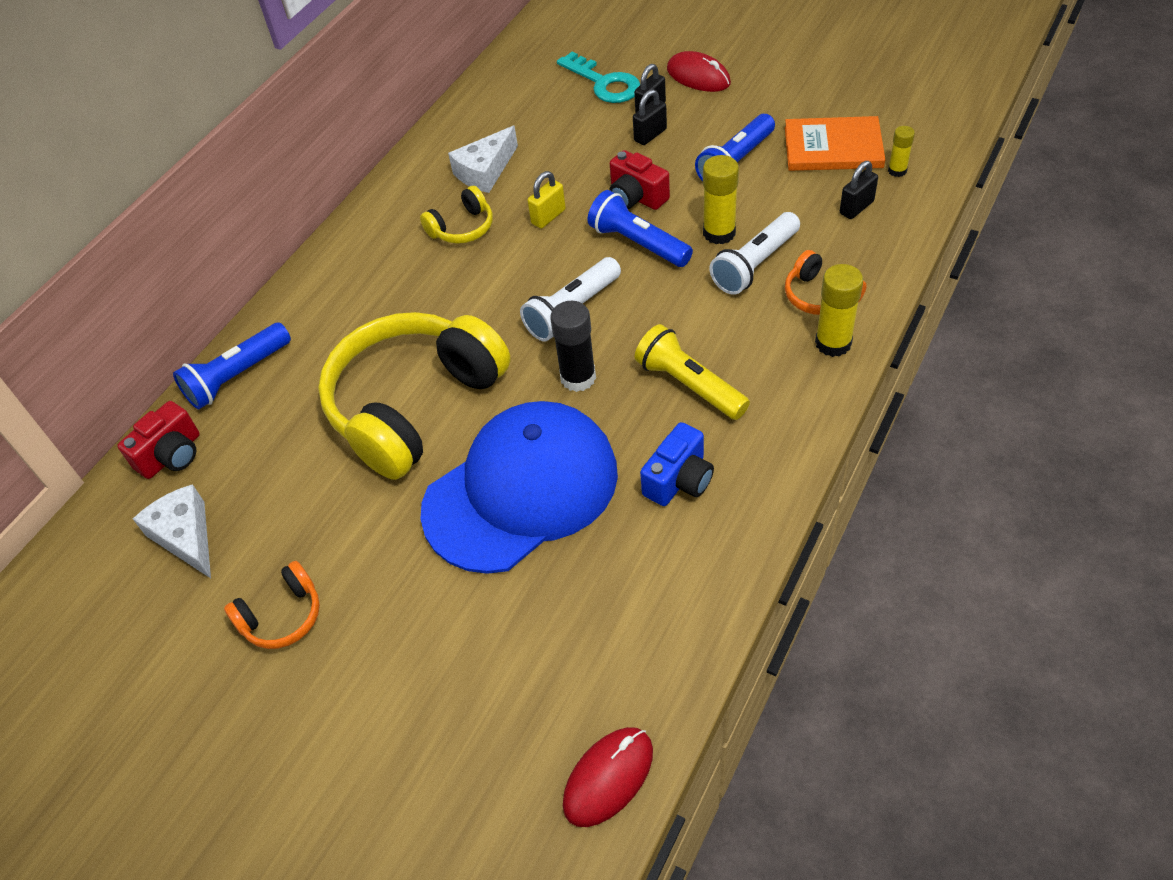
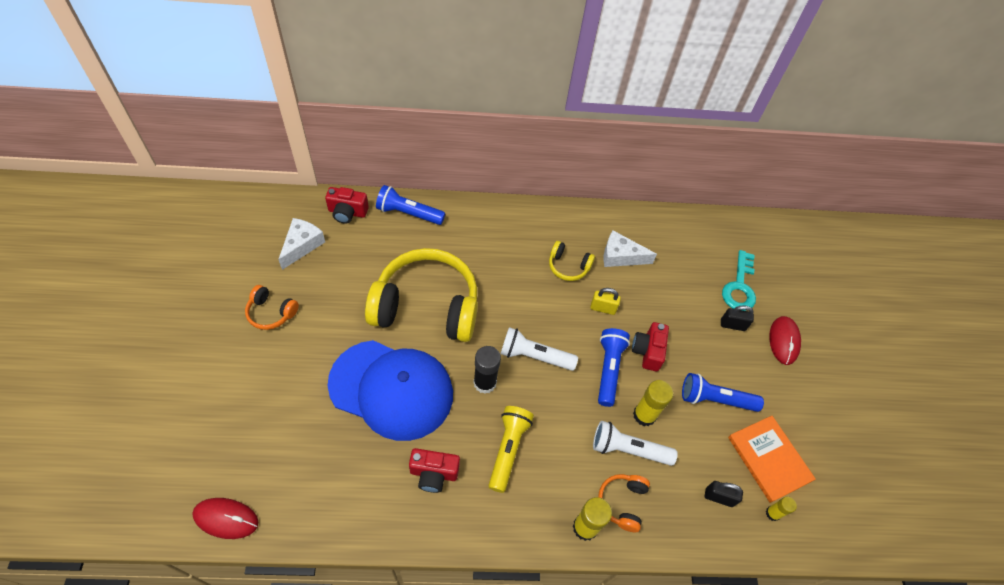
camera: 50 degrees right, 5 degrees up
(650, 135) = (708, 335): black padlock -> none
(679, 480) = (434, 473): blue camera -> red camera

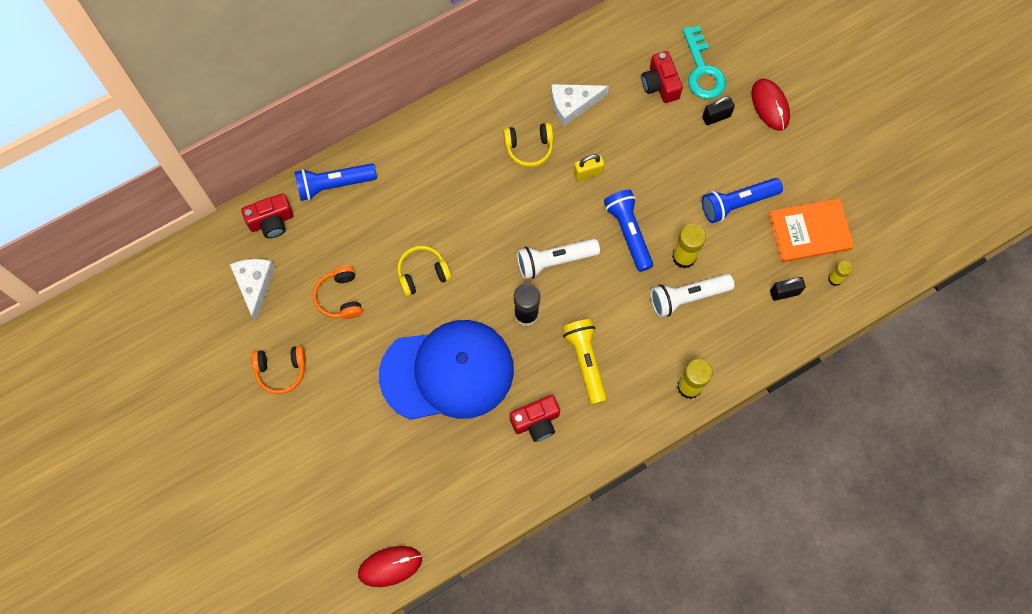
camera: 25 degrees left, 15 degrees up
(426, 306) = (422, 273): yellow headphones -> yellow headphones, size x0.44
(622, 503) = (708, 347): orange headphones -> orange headphones (340, 297)
(648, 351) = (653, 192): red camera -> red camera (660, 84)
(769, 459) = (810, 231): orange book -> orange book turned 45 degrees counterclockwise

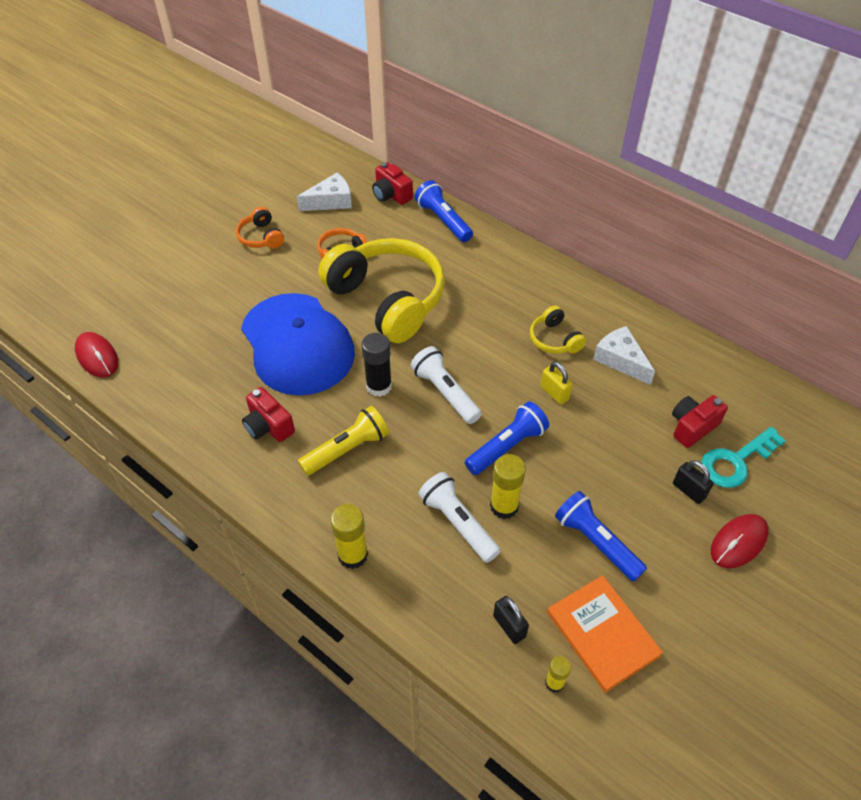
camera: 70 degrees right, 20 degrees down
(422, 273) = (387, 299): yellow headphones -> yellow headphones, size x2.29

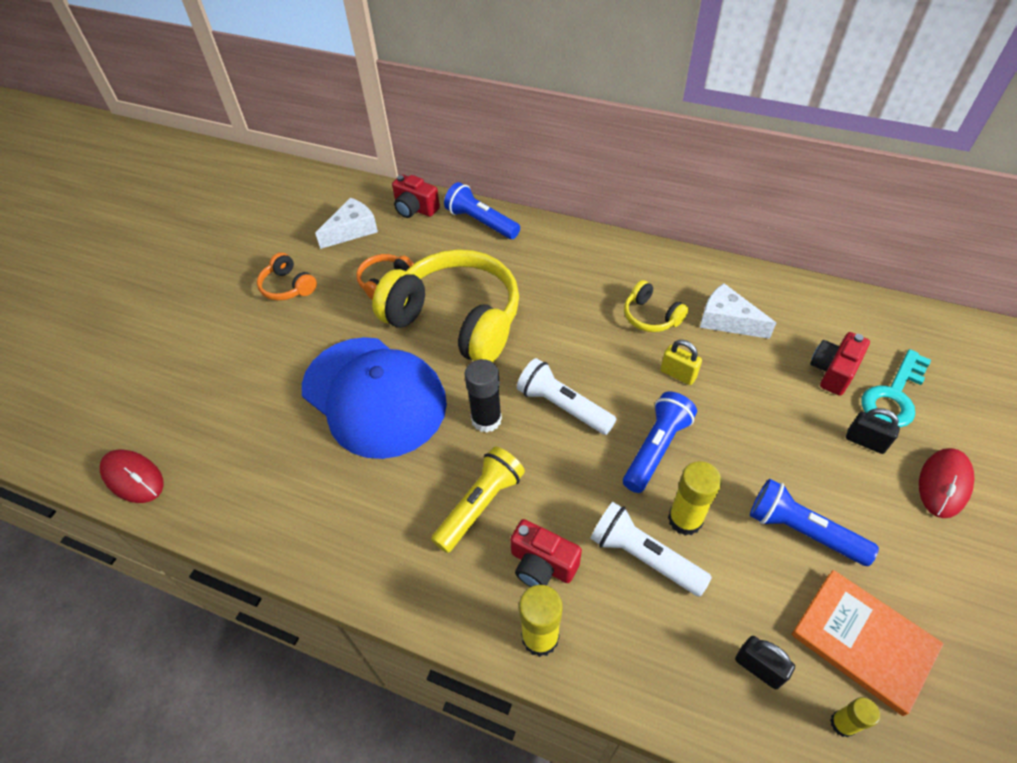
camera: 15 degrees left, 0 degrees up
(268, 426) = (376, 504): red camera -> red camera (542, 564)

